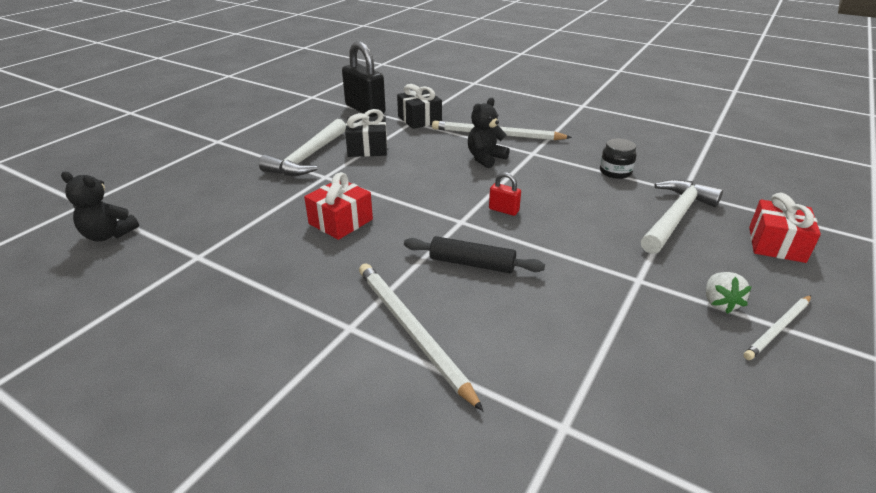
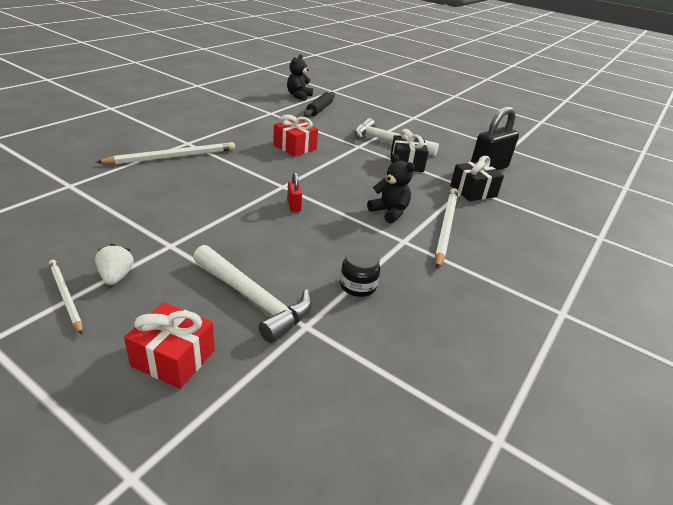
camera: 90 degrees right, 0 degrees up
(472, 263) = (227, 182): black rolling pin -> black rolling pin (319, 109)
(503, 210) = (294, 205): red padlock -> red padlock turned 45 degrees counterclockwise
(719, 303) = (116, 277): white strawberry -> white strawberry turned 75 degrees clockwise

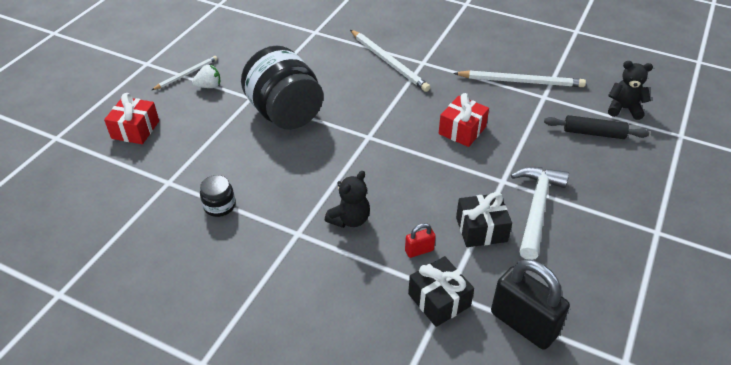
camera: 85 degrees right, 10 degrees up
(218, 225) = (285, 113): none -> black jar
(253, 299) = (194, 151): white hammer -> none
(294, 205) = (334, 150): red padlock -> red padlock (419, 250)
(445, 227) = (336, 268): white pencil -> white pencil (521, 81)

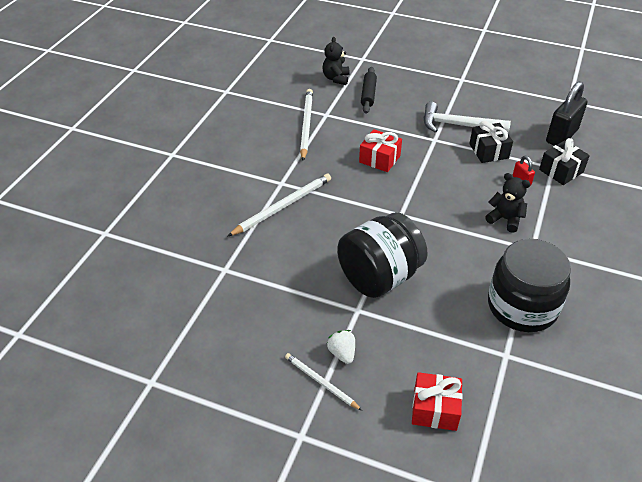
camera: 95 degrees left, 0 degrees up
(219, 206) = (522, 306): black jar -> black jar, size x2.31

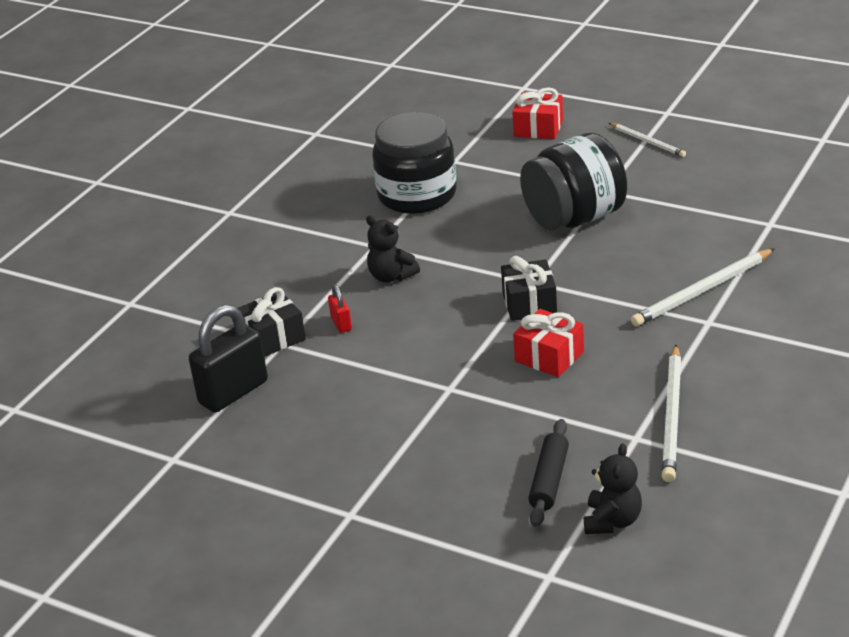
camera: 170 degrees left, 10 degrees down
(342, 353) = (625, 160): white strawberry -> none
(458, 125) = (399, 413): white hammer -> none
(488, 151) = (368, 368): black gift -> black gift (529, 303)

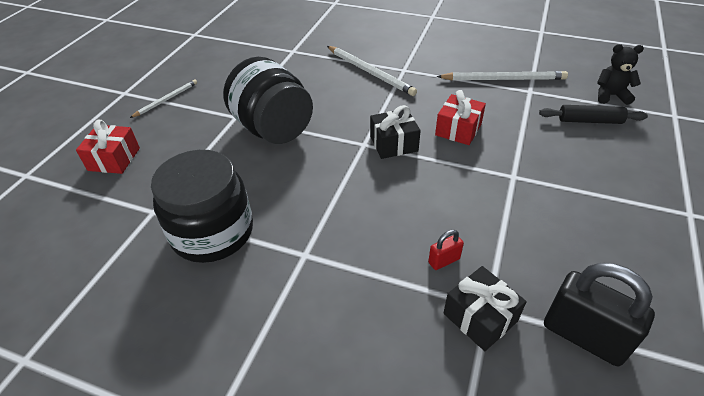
camera: 100 degrees left, 10 degrees up
(391, 276) = (360, 233): black teddy bear -> none

